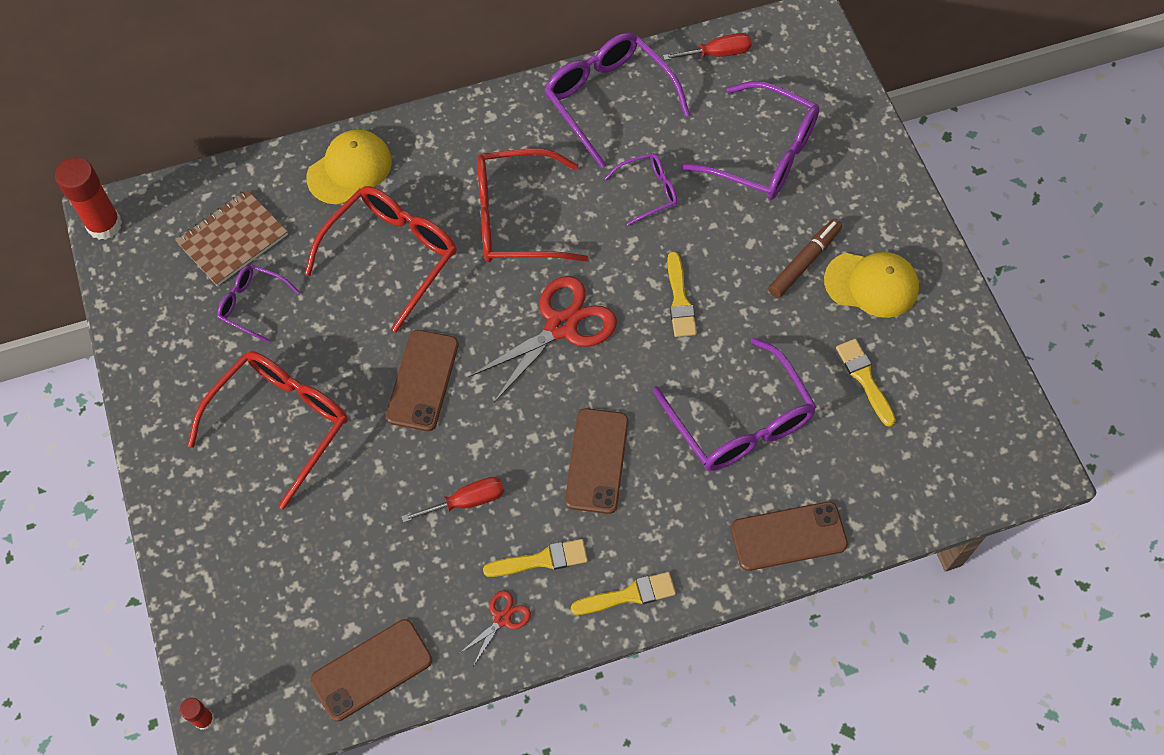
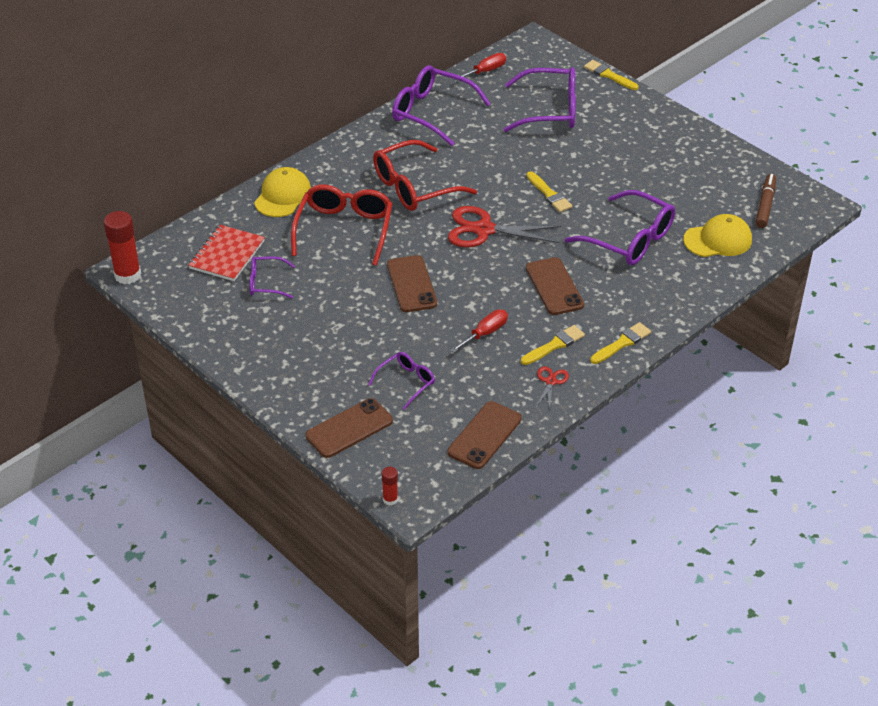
camera: 25 degrees left, 20 degrees down
(233, 239) = (227, 255): brown notebook -> red notebook
(281, 422) = (331, 335): red glasses -> none
(562, 326) = (483, 229): red scissors -> red scissors turned 105 degrees counterclockwise
(648, 191) = (490, 149): purple glasses -> purple glasses (406, 382)
(788, 536) = (699, 283): brown phone -> brown phone (349, 428)
(804, 262) = (613, 153): brown marker -> brown marker (765, 205)
(864, 379) = (690, 196): yellow brush -> yellow brush (609, 75)
(871, 284) = (662, 151): yellow cap -> yellow cap (718, 240)

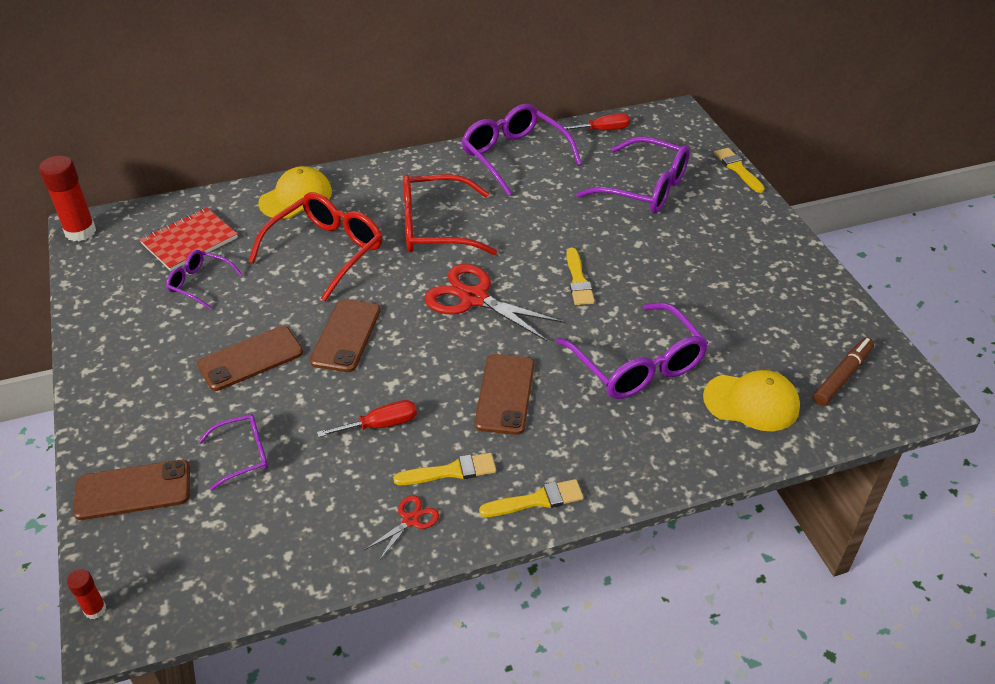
camera: 25 degrees right, 0 degrees up
(484, 435) = (275, 564): brown phone -> brown phone (250, 359)

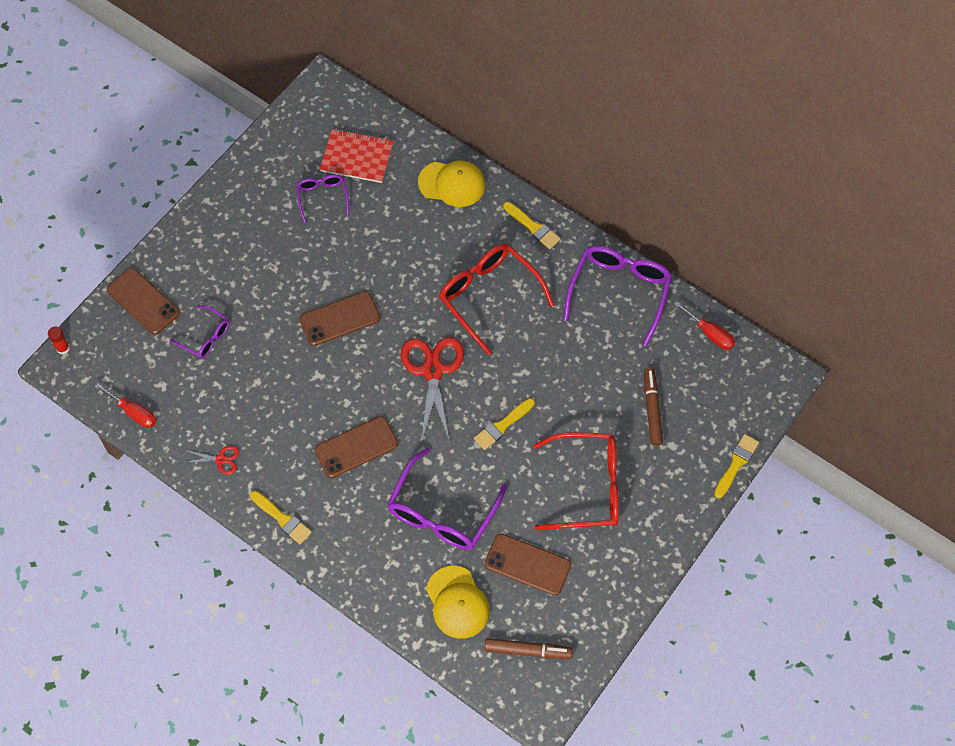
camera: 55 degrees right, 20 degrees up
(80, 232) = (316, 87): red glue stick -> none
(250, 359) = (280, 280): brown phone -> brown phone (527, 564)
(326, 251) = (410, 246): red glasses -> red glasses (587, 487)
(381, 425) = (280, 393): red screwdriver -> red screwdriver (133, 412)
(451, 471) = (271, 457): yellow brush -> yellow brush (533, 227)
(645, 188) = (652, 409): purple glasses -> brown marker

